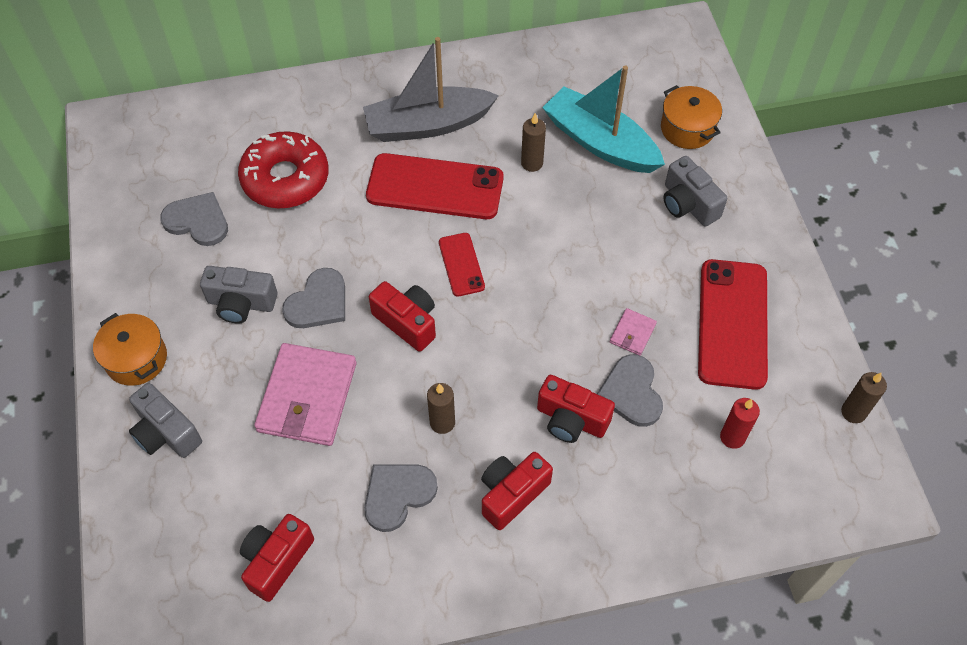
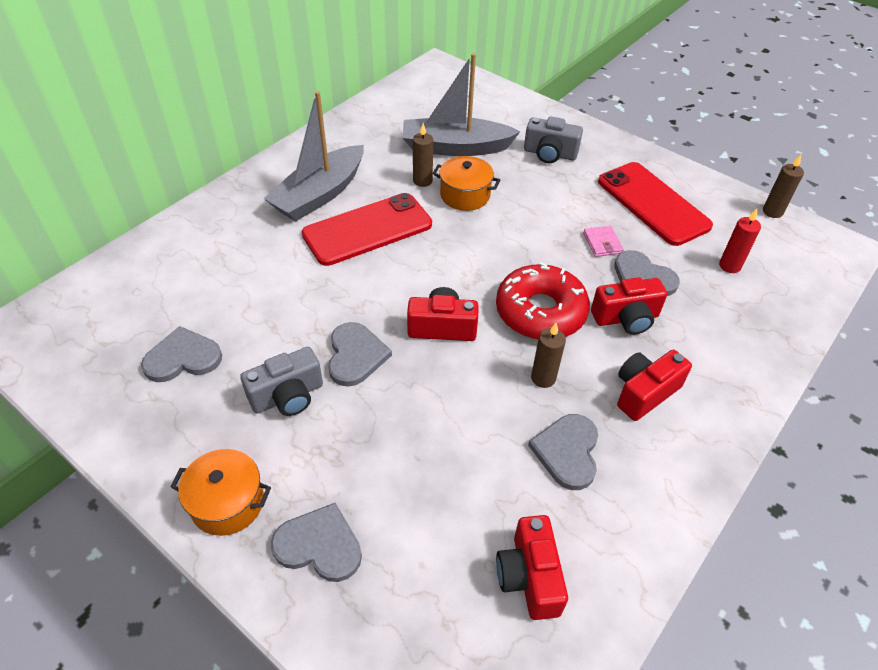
camera: 40 degrees left, 10 degrees down
(166, 433) = (319, 545): grey camera -> grey heart
(285, 178) = (236, 285): red donut -> red donut (540, 311)
(307, 397) = (419, 430): pink wallet -> none
(461, 264) = (441, 267): red phone -> none
(512, 494) = (644, 392): red camera -> red camera turned 45 degrees clockwise
(600, 142) = (455, 147): turquoise boat -> grey boat
(687, 128) = (501, 115): orange pot -> orange pot (465, 195)

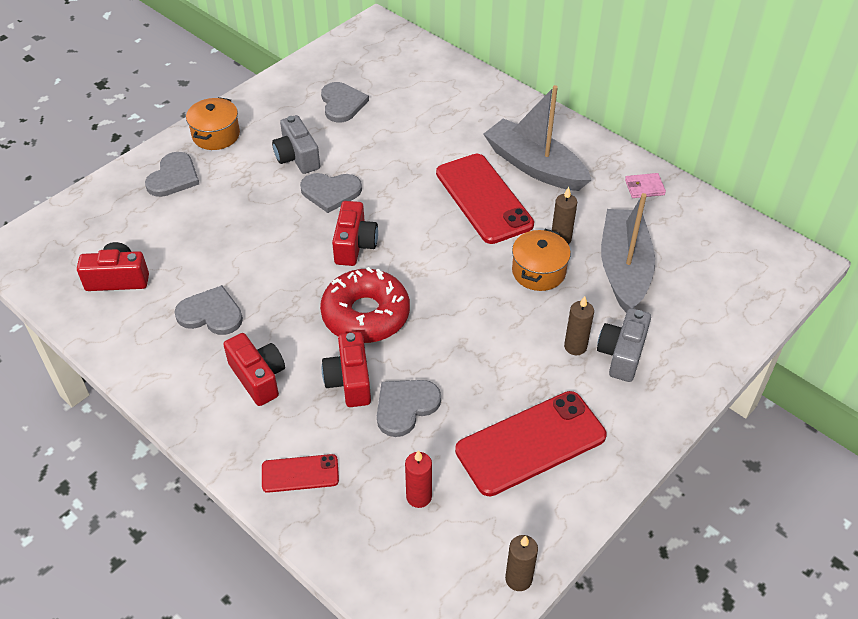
camera: 95 degrees right, 0 degrees up
(543, 378) = (287, 307): brown candle -> brown candle (575, 347)
(602, 243) = (461, 380): pink wallet -> pink wallet (644, 187)
(741, 346) = (300, 473): none -> red phone

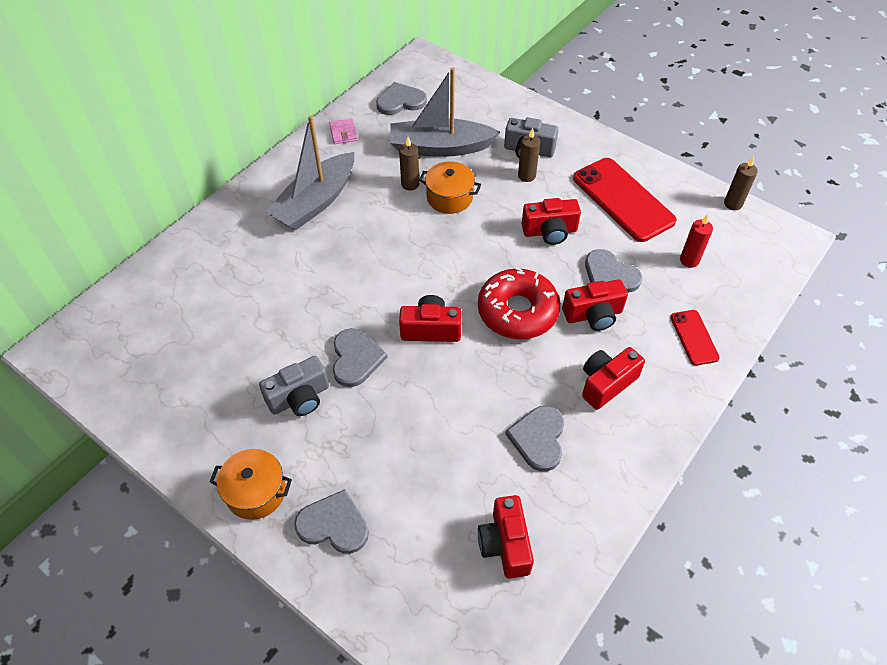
camera: 95 degrees left, 5 degrees up
(342, 103) = (206, 366): grey heart -> grey heart (400, 101)
(479, 358) = (550, 231): none -> red camera
(483, 198) = (361, 236): red phone -> none

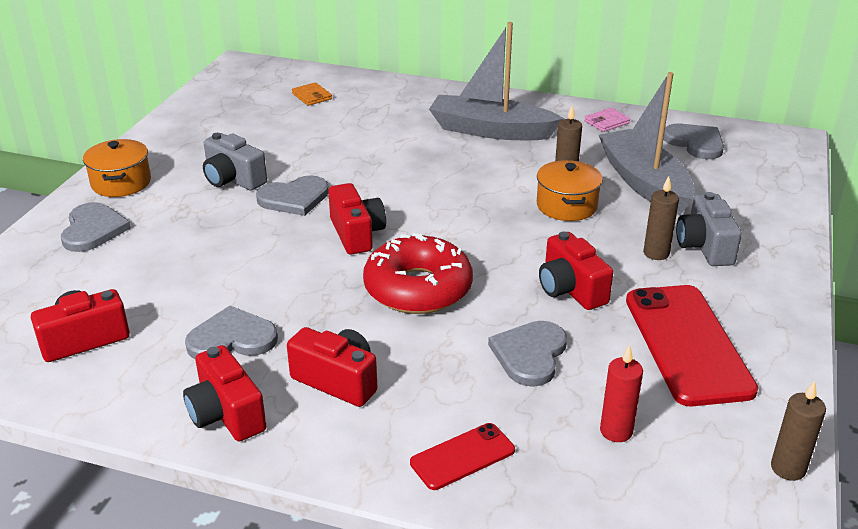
camera: 70 degrees right, 20 degrees down
(171, 305) = (312, 96): none -> orange wallet
(593, 315) = (448, 351): red camera -> red camera (226, 414)
(623, 200) = (687, 344): red phone -> red phone turned 45 degrees counterclockwise

